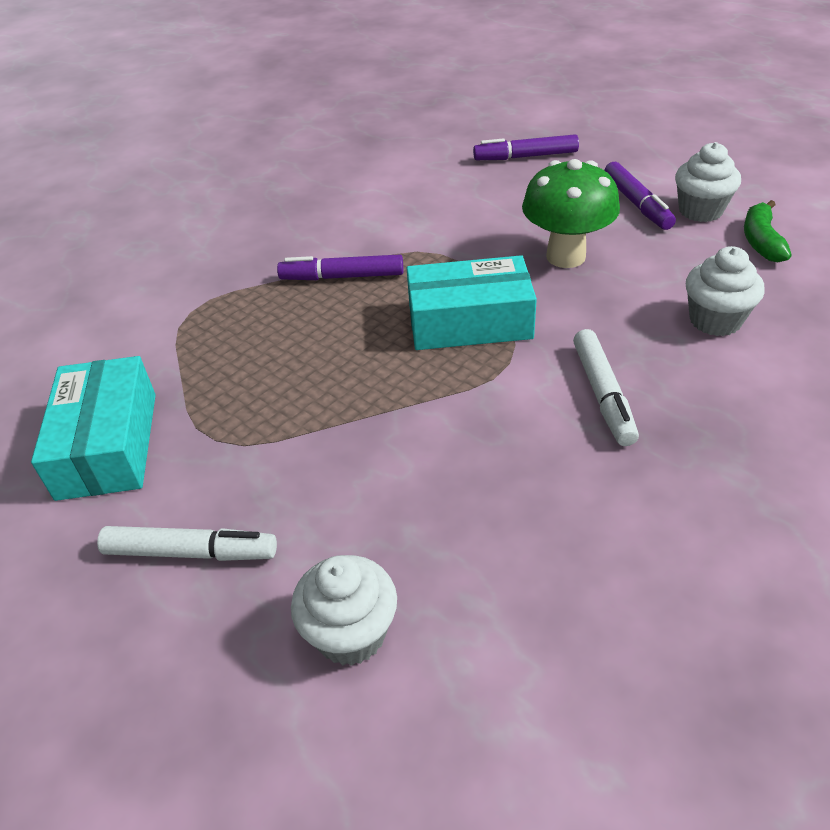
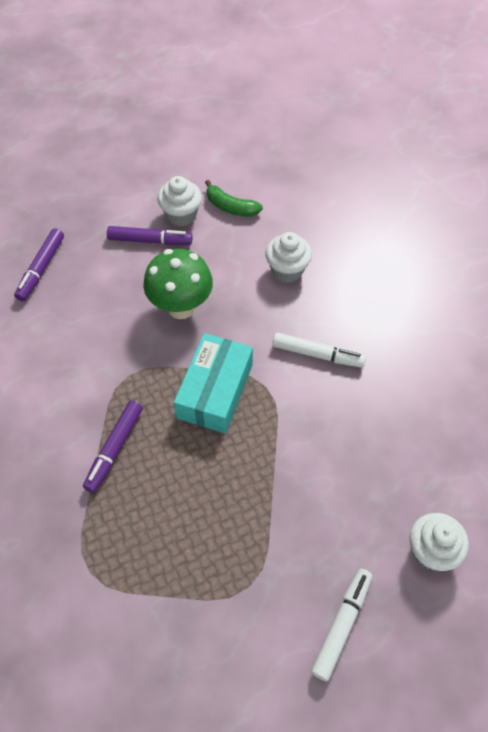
camera: 70 degrees left, 15 degrees up
(108, 445) = (217, 664): turquoise box -> none

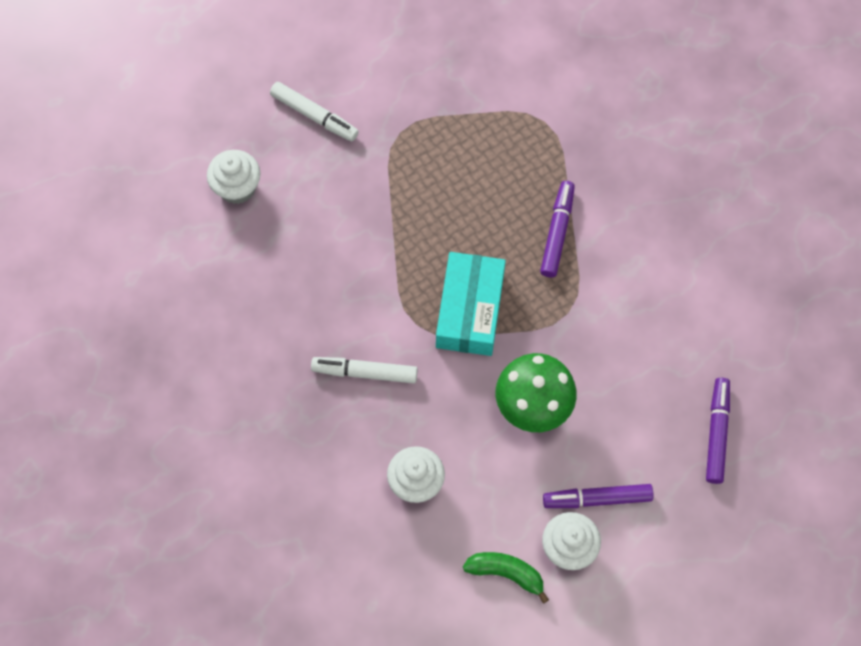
camera: 170 degrees right, 10 degrees up
(342, 625) = (314, 116): white marker -> white marker turned 75 degrees counterclockwise

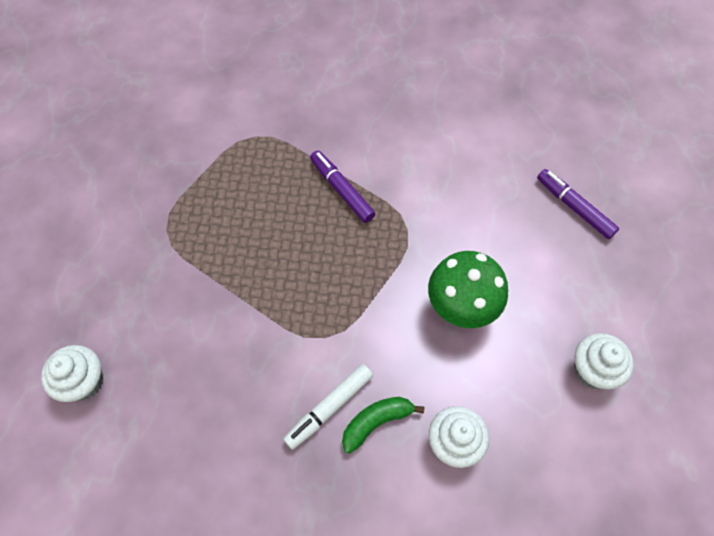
camera: 50 degrees left, 5 degrees down
(314, 116) = (90, 276): white marker -> none
(470, 310) = (347, 291): turquoise box -> none
(506, 573) = (582, 432): green banana -> green banana (376, 422)
(597, 498) = (567, 320): purple marker -> none

